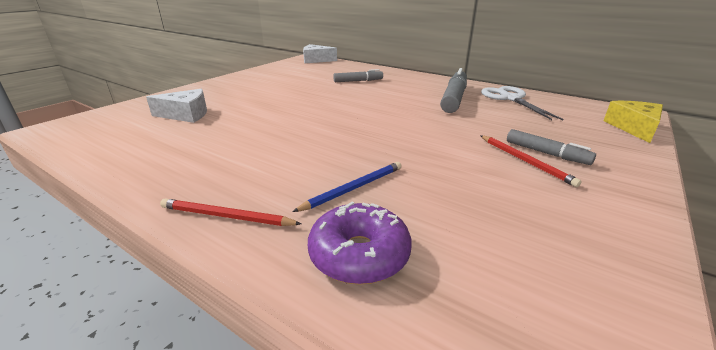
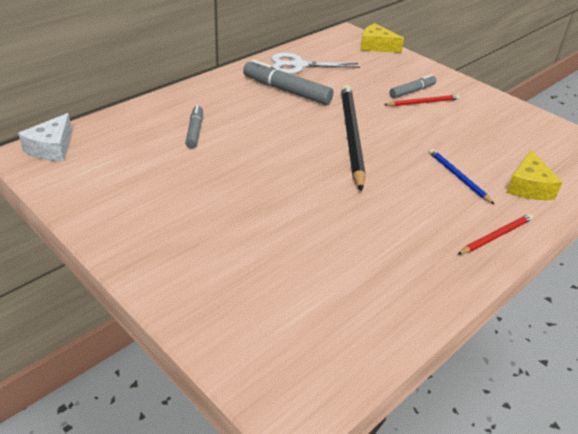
camera: 80 degrees left, 10 degrees up
(186, 115) = (274, 275): white cheese -> none
(226, 216) = (496, 236): red pencil -> red pencil turned 150 degrees counterclockwise
(359, 254) = (528, 187): purple donut -> yellow cheese
(398, 127) = (351, 136): none -> black pencil

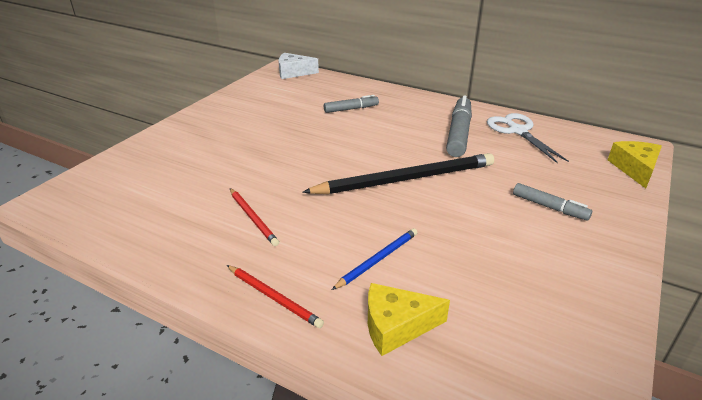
camera: 75 degrees right, 5 degrees down
(423, 102) = (529, 218): red pencil -> red pencil (253, 218)

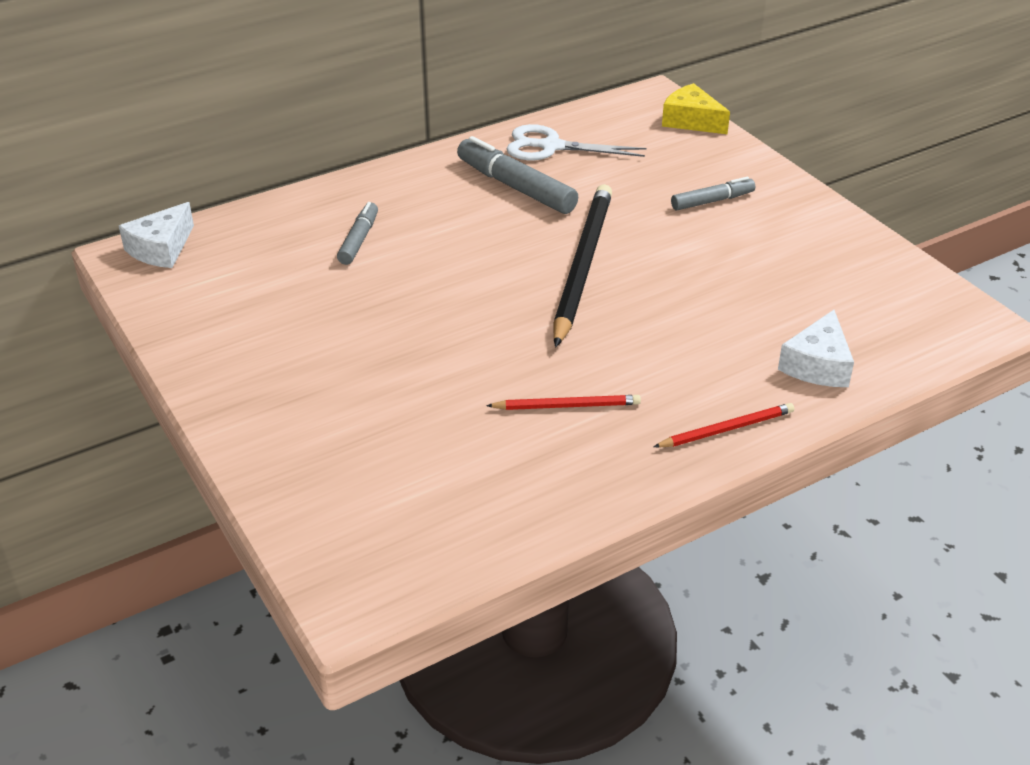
camera: 60 degrees left, 5 degrees up
(378, 259) = (715, 340): blue pencil -> none
(396, 326) = (817, 365): yellow cheese -> white cheese

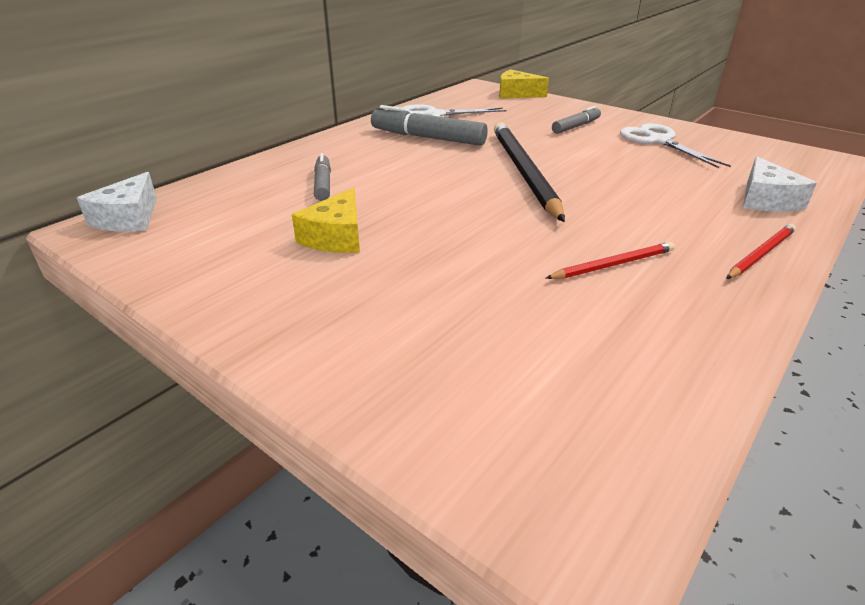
camera: 20 degrees left, 5 degrees down
(334, 314) = (336, 237): none -> yellow cheese
(792, 247) = (658, 141): none -> white scissors

